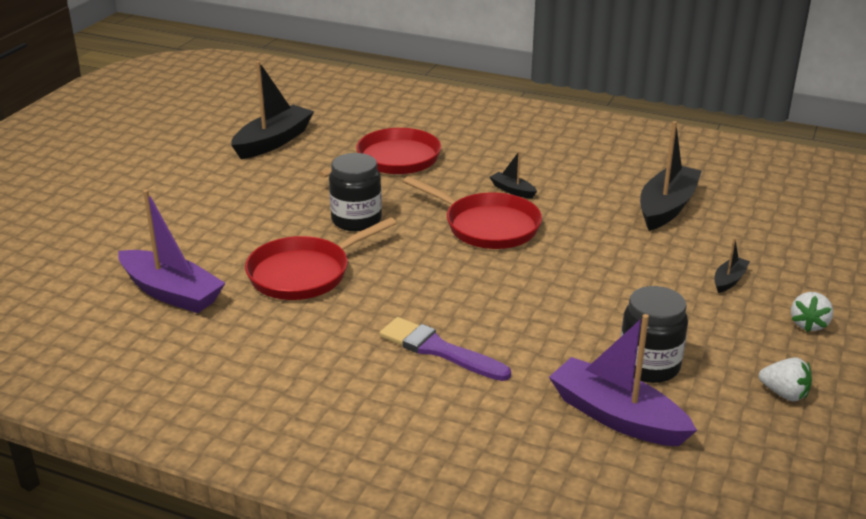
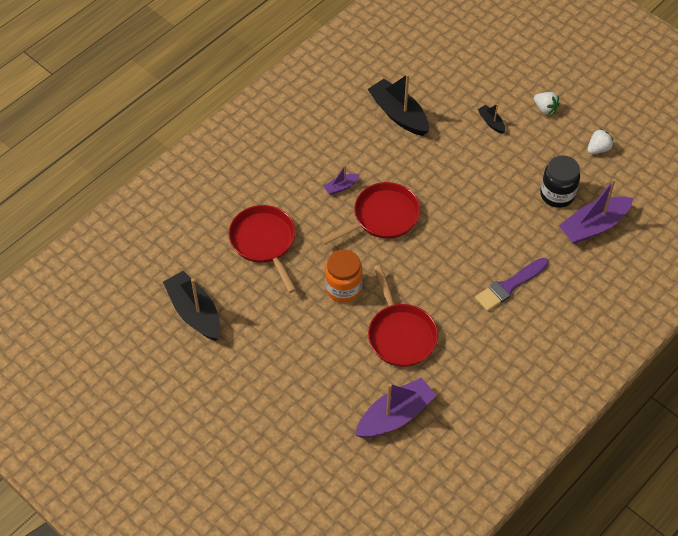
camera: 70 degrees left, 25 degrees up
(356, 220) = (343, 288): black jar -> orange jar
(512, 190) = (341, 187): black boat -> purple boat

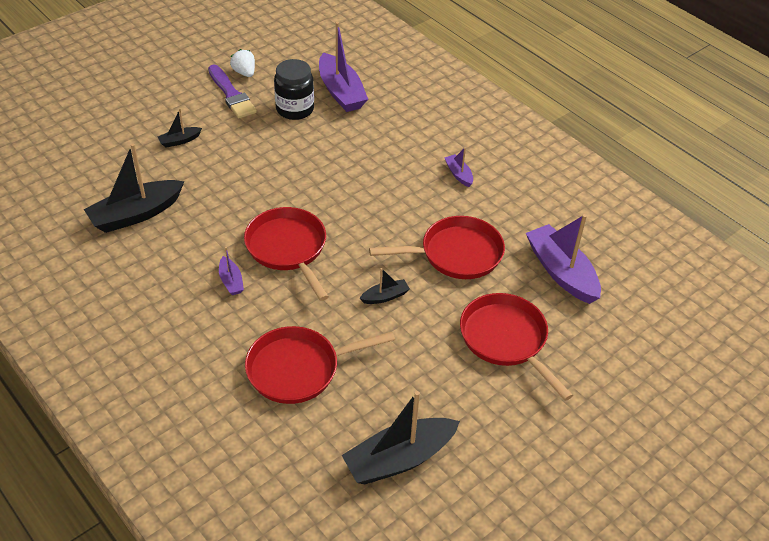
camera: 85 degrees left, 10 degrees down
(312, 376) = (506, 340): none -> red pan
(343, 288) = (385, 296): orange jar -> black boat
(502, 330) = (459, 174): none -> purple boat
(510, 285) = (404, 160): purple brush -> purple brush (231, 94)
(545, 108) = (176, 99): white strawberry -> none

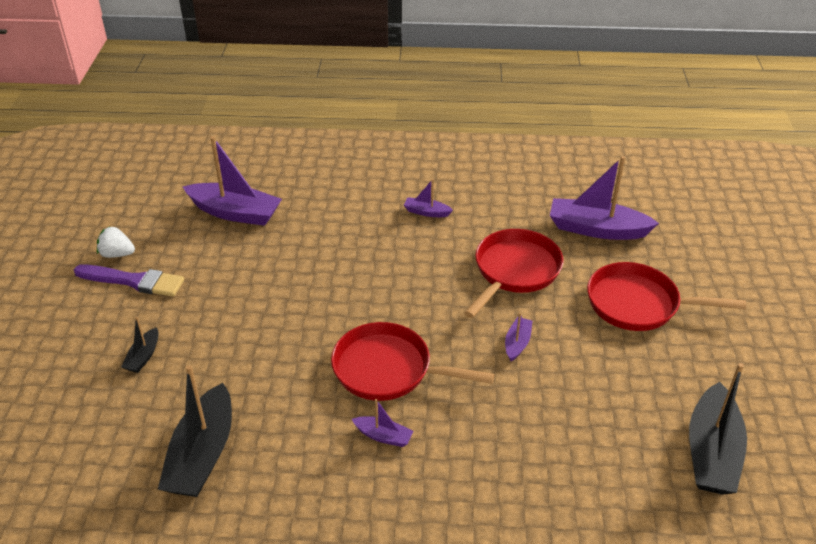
camera: 45 degrees left, 5 degrees down
(295, 109) = (215, 253): black jar -> none
(299, 369) = (546, 455): red pan -> none
(385, 296) = (517, 343): black boat -> purple boat

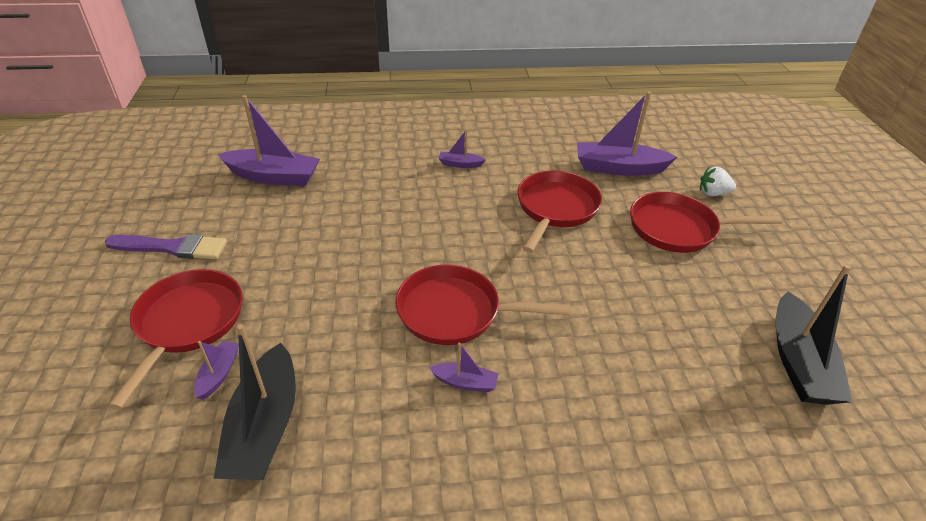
camera: 10 degrees left, 0 degrees up
(117, 254) = (153, 223): white strawberry -> white strawberry (713, 193)
(143, 356) = (187, 323): black boat -> red pan
(517, 343) = (577, 274): purple boat -> purple boat (219, 374)

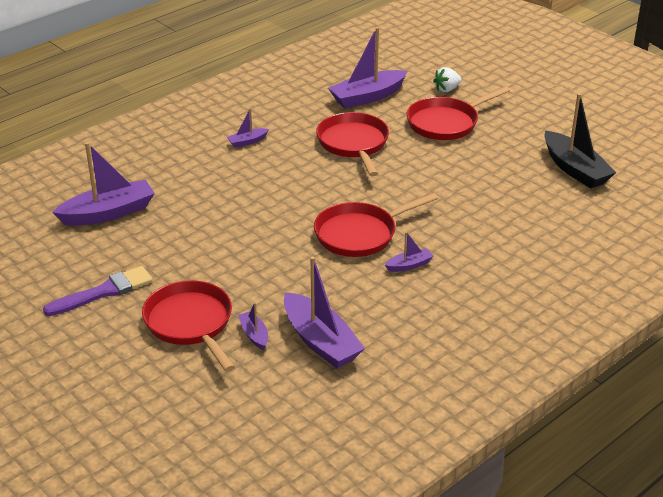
camera: 35 degrees left, 5 degrees down
(265, 426) = (320, 341): black boat -> purple boat

